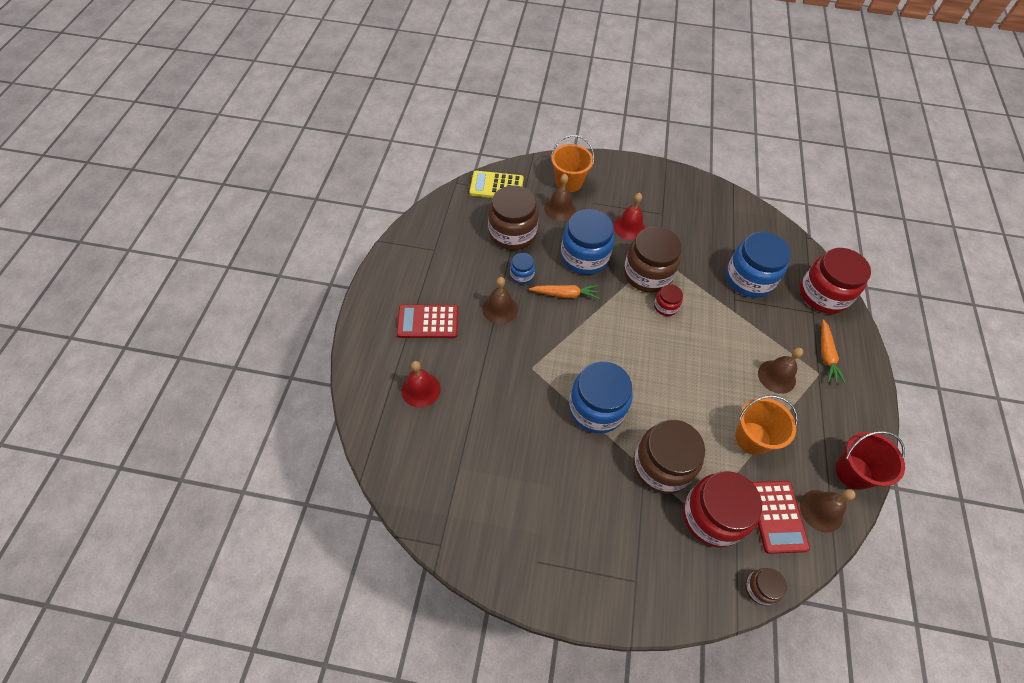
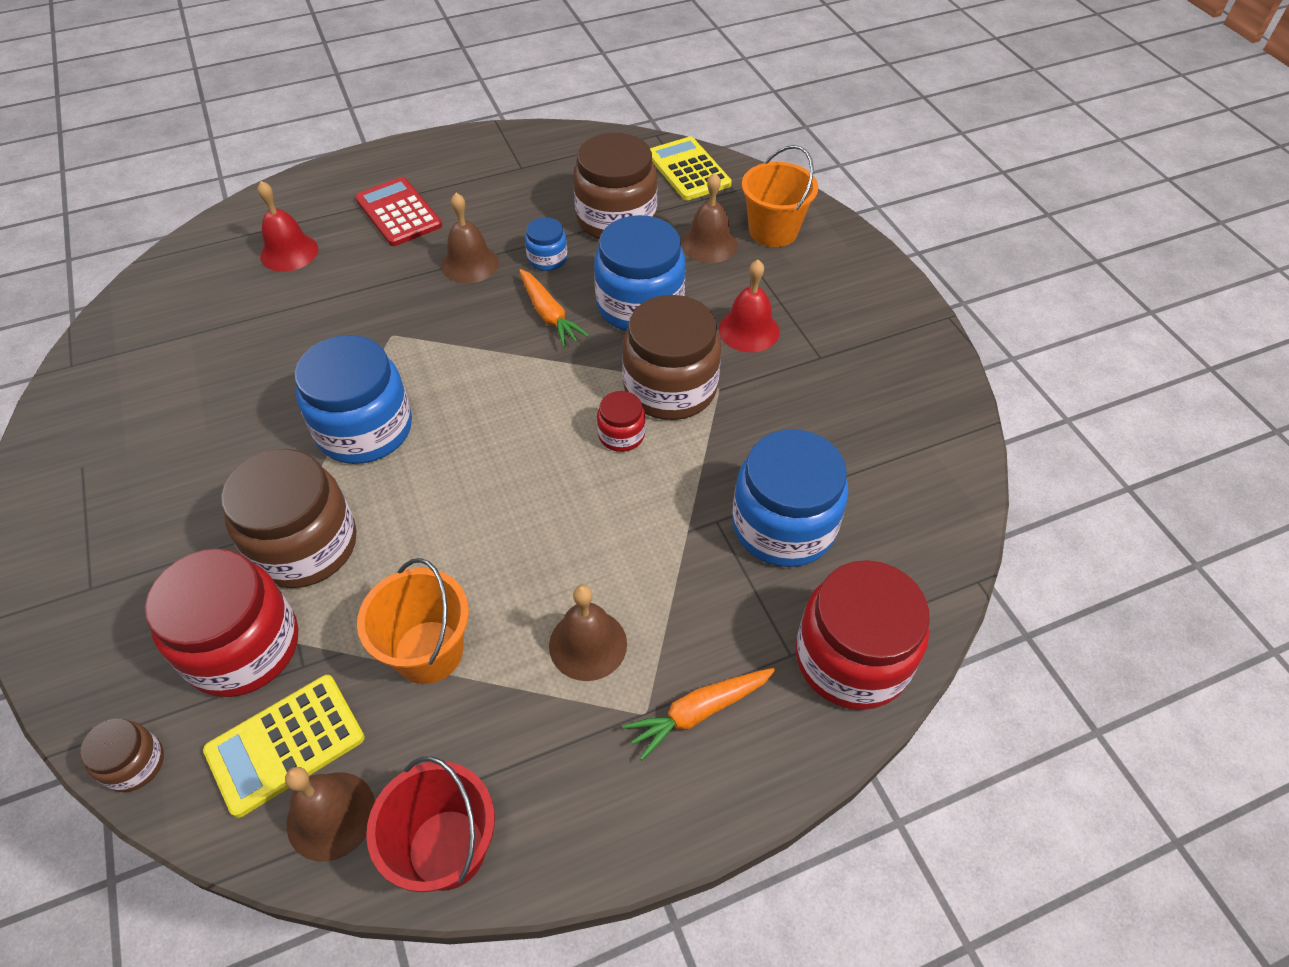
camera: 60 degrees right, 5 degrees down
(777, 516) = (285, 744): red calculator -> yellow calculator

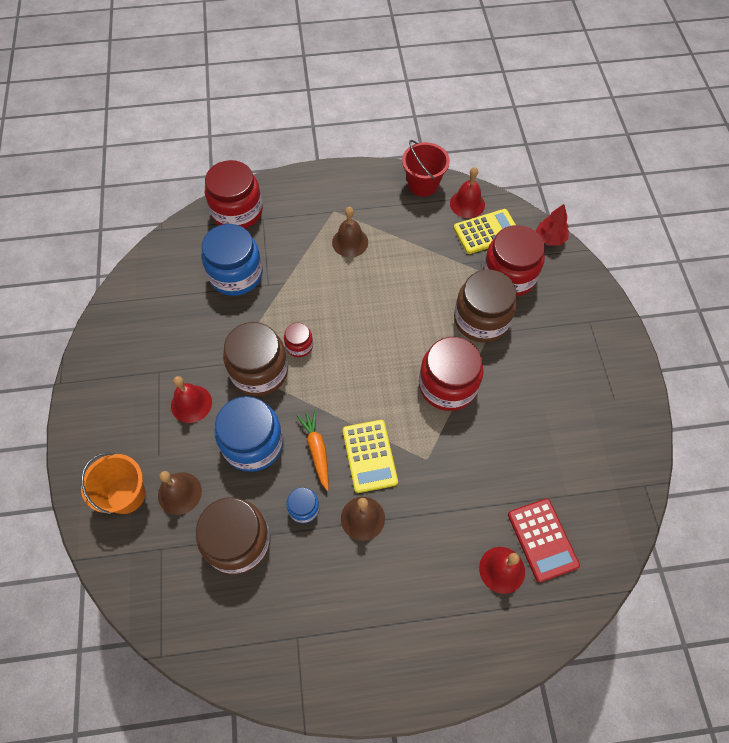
camera: 165 degrees left, 10 degrees up
(134, 764) = (550, 238): brown jar -> red tree
(331, 815) = (467, 204): brown bell -> red bell
(364, 429) = (447, 385): blue jar -> red jar
(398, 213) = (412, 599): red calculator -> red calculator (542, 539)
(428, 652) = (422, 255): orange bucket -> none
(688, 170) = (155, 592): yellow calculator -> yellow calculator (369, 456)
(698, 712) = (311, 206): orange carrot -> none

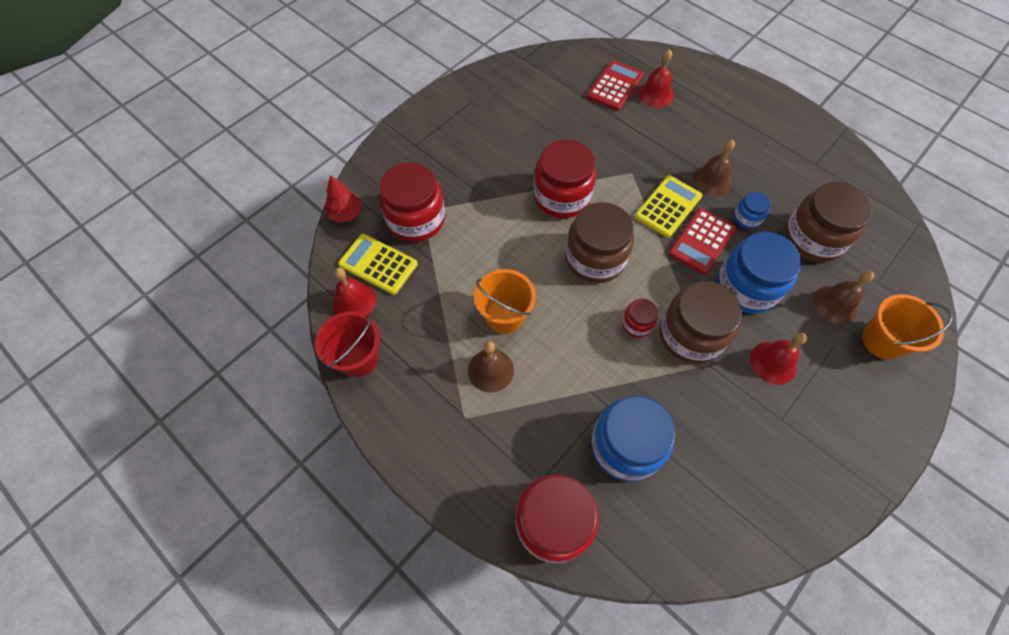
camera: 130 degrees left, 0 degrees up
(317, 450) = (702, 241): orange carrot -> red calculator
(380, 275) = (504, 316): none -> orange bucket
(481, 319) = (480, 212): brown jar -> brown jar (595, 258)

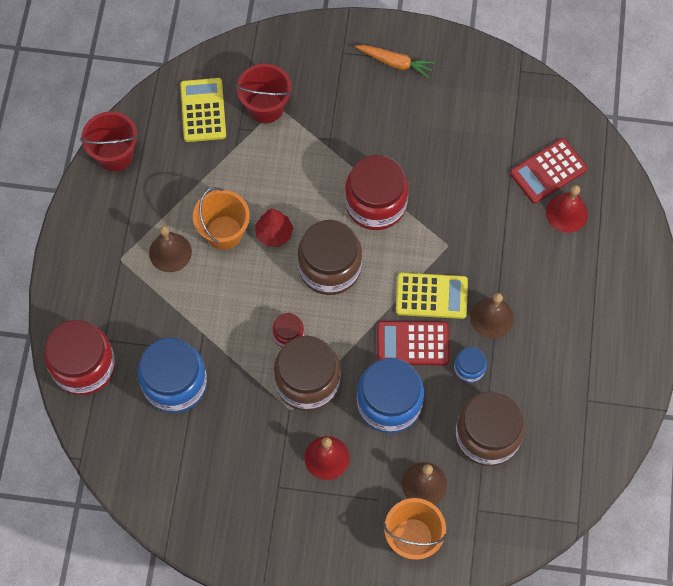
camera: 55 degrees right, 5 degrees up
(346, 214) = (232, 52): red tree -> red tree (274, 233)
(354, 301) = (158, 117): red bell -> none
(416, 219) = (266, 107): red jar -> red bucket
(454, 119) = (395, 63): none -> orange carrot
(615, 86) = (548, 171): red calculator -> red calculator turned 150 degrees clockwise

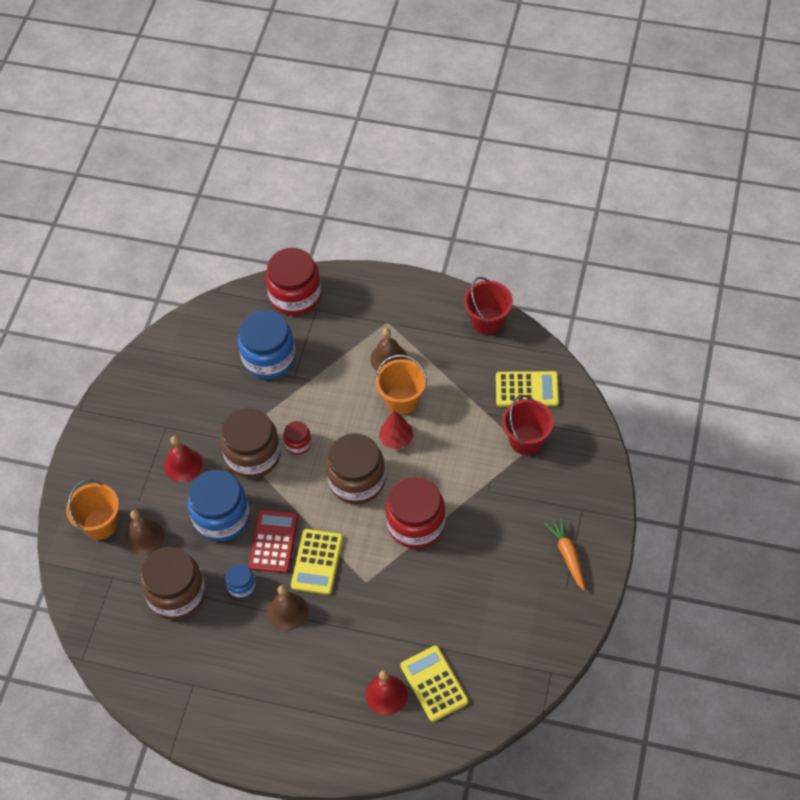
camera: 100 degrees right, 10 degrees down
(395, 63) = (567, 555): orange carrot -> orange carrot turned 135 degrees clockwise
(548, 171) = (434, 683): red calculator -> yellow calculator

